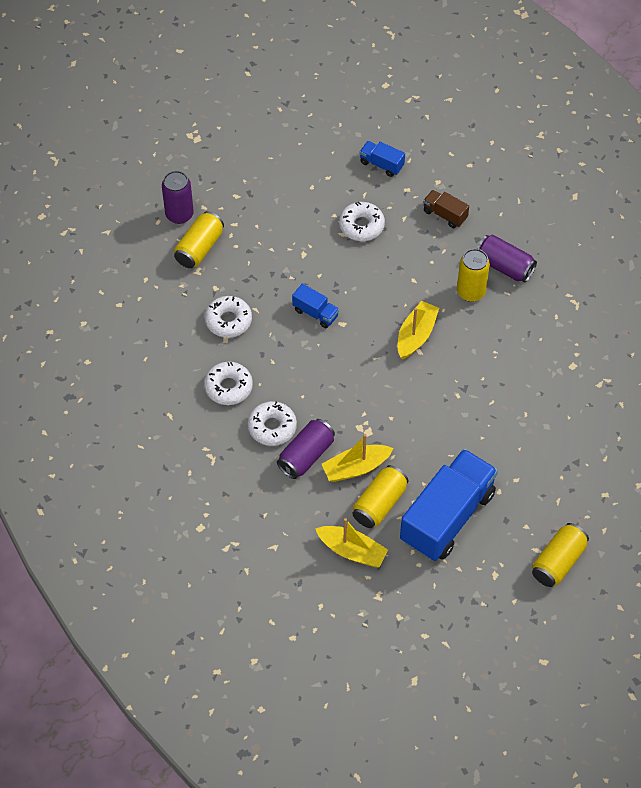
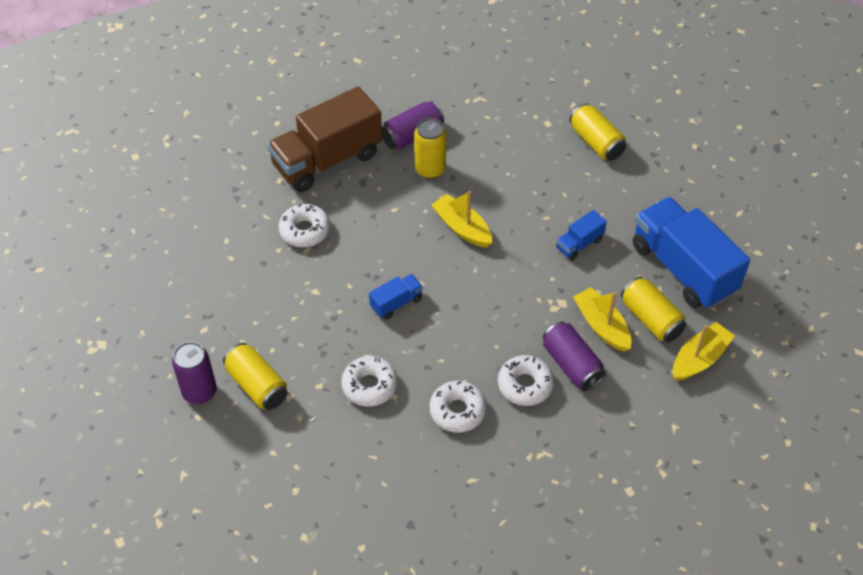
camera: 70 degrees left, 5 degrees down
(356, 468) = (601, 326): yellow boat -> yellow boat turned 150 degrees clockwise
(381, 164) = (236, 190): blue truck -> blue truck (579, 244)
(445, 215) = (327, 160): brown truck -> brown truck, size x2.26
(558, 562) = (756, 201): yellow can -> yellow can (596, 142)

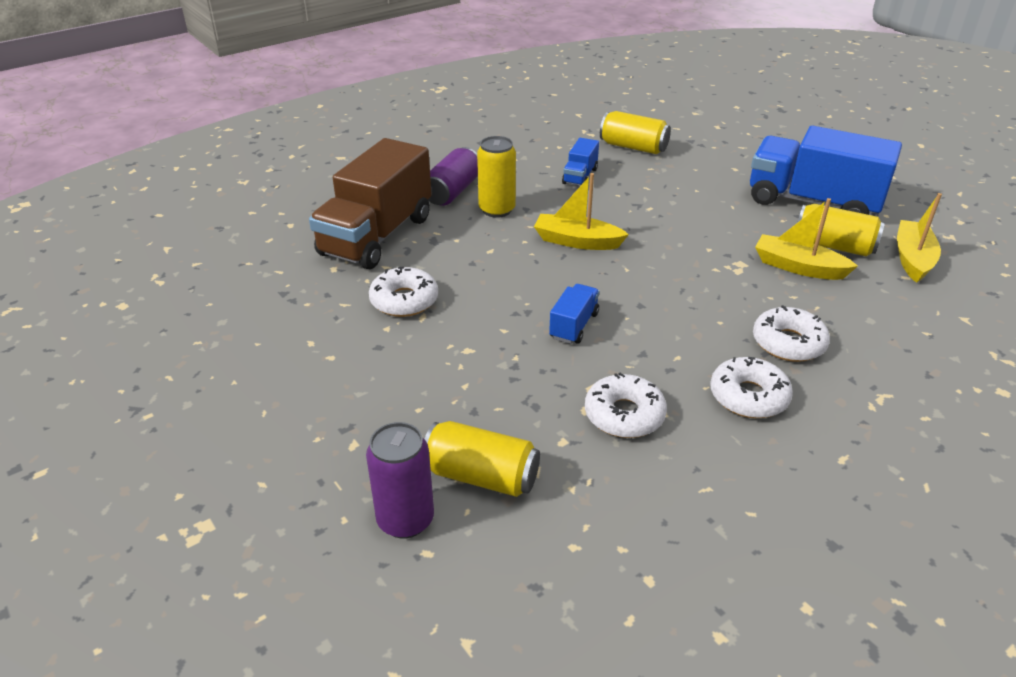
camera: 30 degrees left, 15 degrees down
(572, 365) = (811, 308): purple can -> none
(579, 244) = (702, 216): blue truck -> blue truck (580, 176)

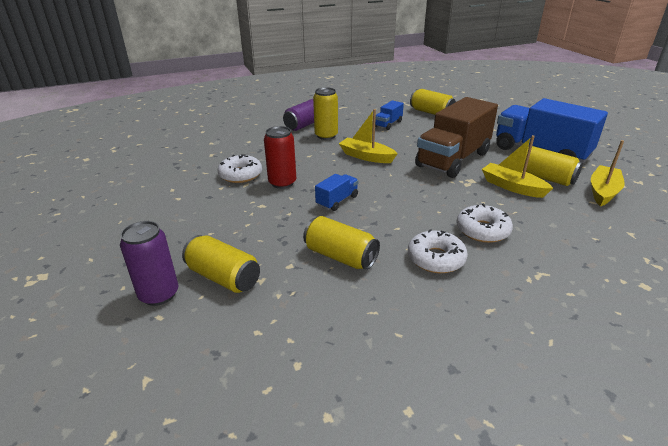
camera: 15 degrees right, 5 degrees down
(376, 236) = (246, 141): brown truck -> brown truck (453, 159)
(477, 306) = (282, 183): none -> red can
(624, 415) = (340, 256): white donut -> yellow can

